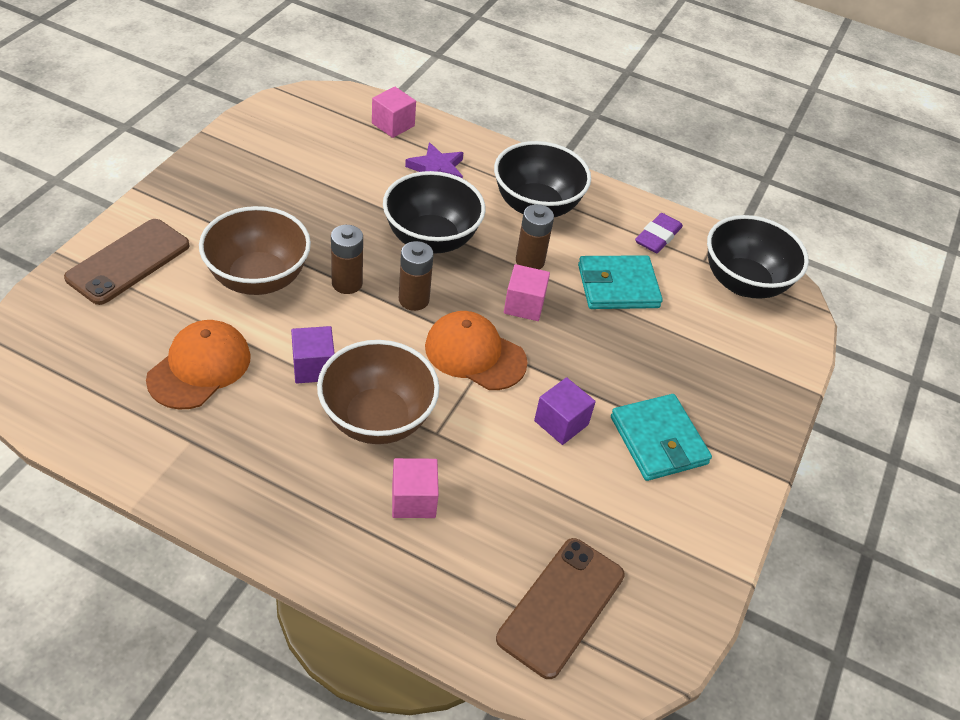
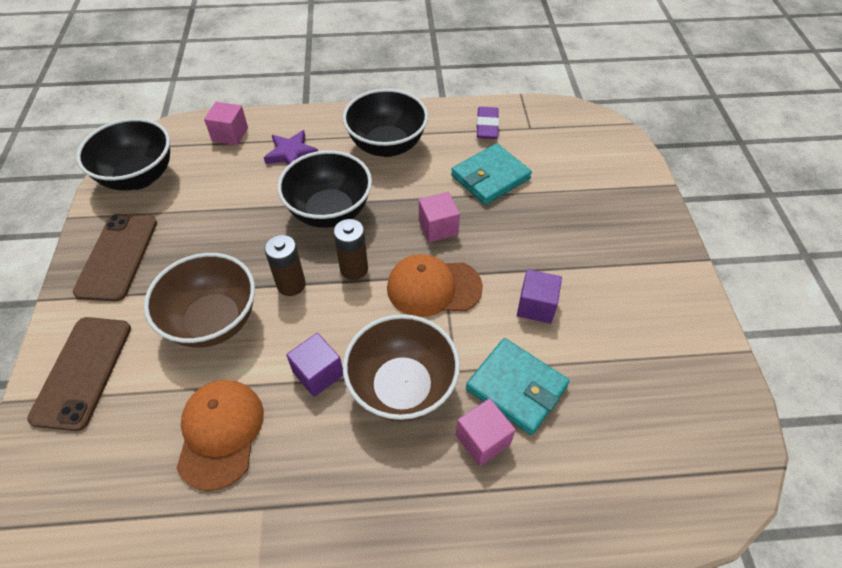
camera: 25 degrees left, 5 degrees up
(530, 261) = (415, 191): brown battery -> none
(561, 606) = (653, 456): brown phone -> brown phone (117, 256)
(658, 440) = (609, 279): turquoise wallet -> turquoise wallet (516, 388)
(743, 282) = (567, 130): black bowl -> black bowl (139, 177)

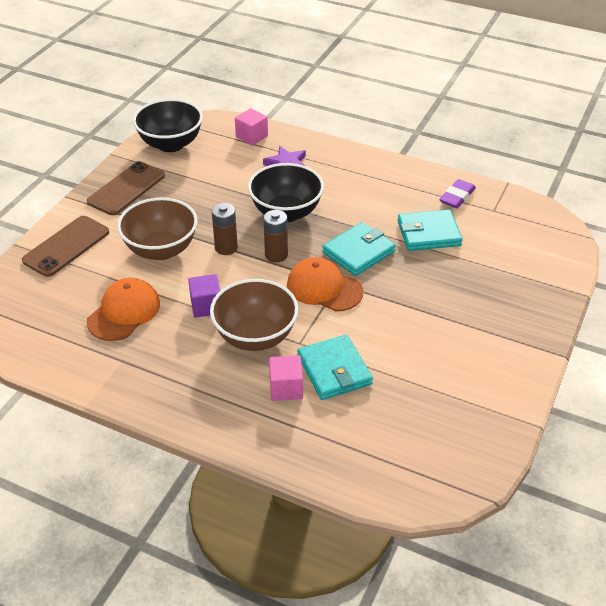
camera: 30 degrees right, 10 degrees down
(387, 145) = (363, 183): black bowl -> none
(438, 227) = (358, 252): pink cube -> turquoise wallet
(536, 306) = (391, 329): purple cube -> none

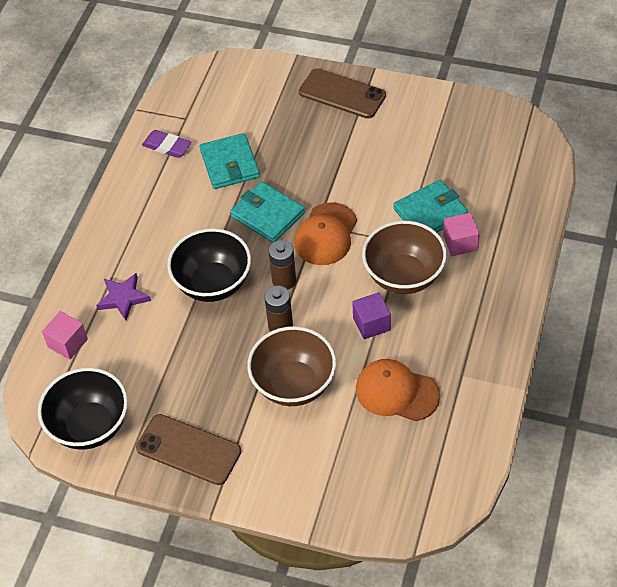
camera: 95 degrees left, 10 degrees up
(66, 246) = (304, 480): brown phone -> brown phone (342, 94)

